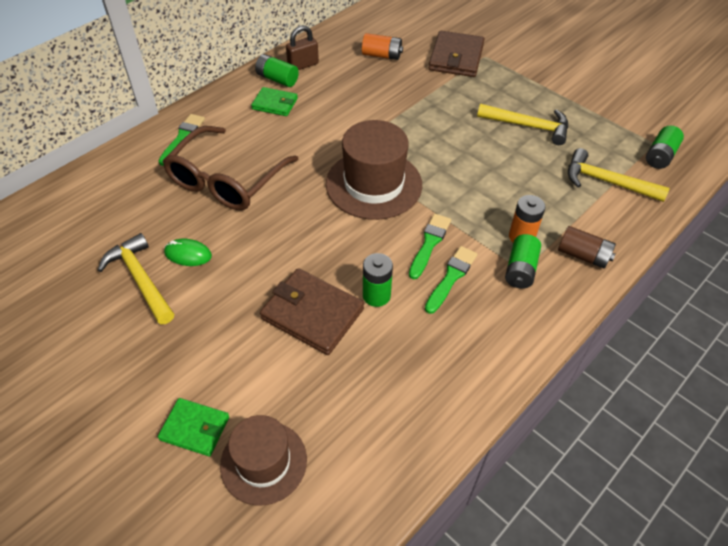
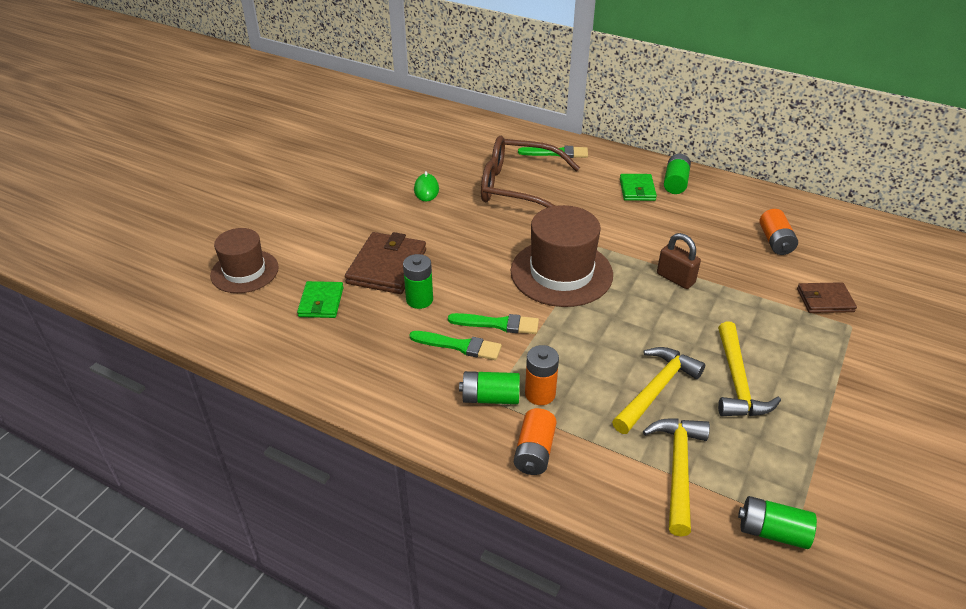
camera: 75 degrees right, 10 degrees down
(140, 279) = (393, 175): yellow hammer -> yellow hammer (656, 389)
(195, 428) = (268, 233): green wallet -> green wallet (321, 302)
(303, 65) = (711, 193): brown padlock -> brown padlock (675, 278)
(456, 57) = (825, 300): brown wallet -> brown wallet, size x0.61
(583, 255) = (534, 452): brown battery -> orange battery

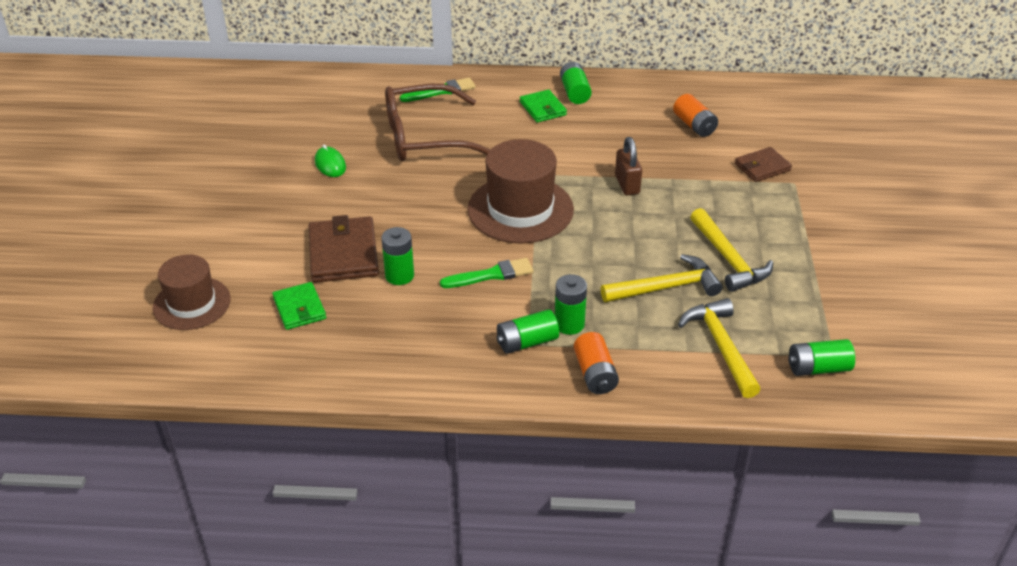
camera: 25 degrees left, 0 degrees up
(459, 346) = (468, 306): green brush -> none
(540, 394) = (569, 324): orange battery -> green battery
(656, 389) = (666, 287): yellow hammer -> yellow hammer turned 60 degrees clockwise
(675, 278) = (627, 184): brown padlock -> brown padlock turned 60 degrees clockwise

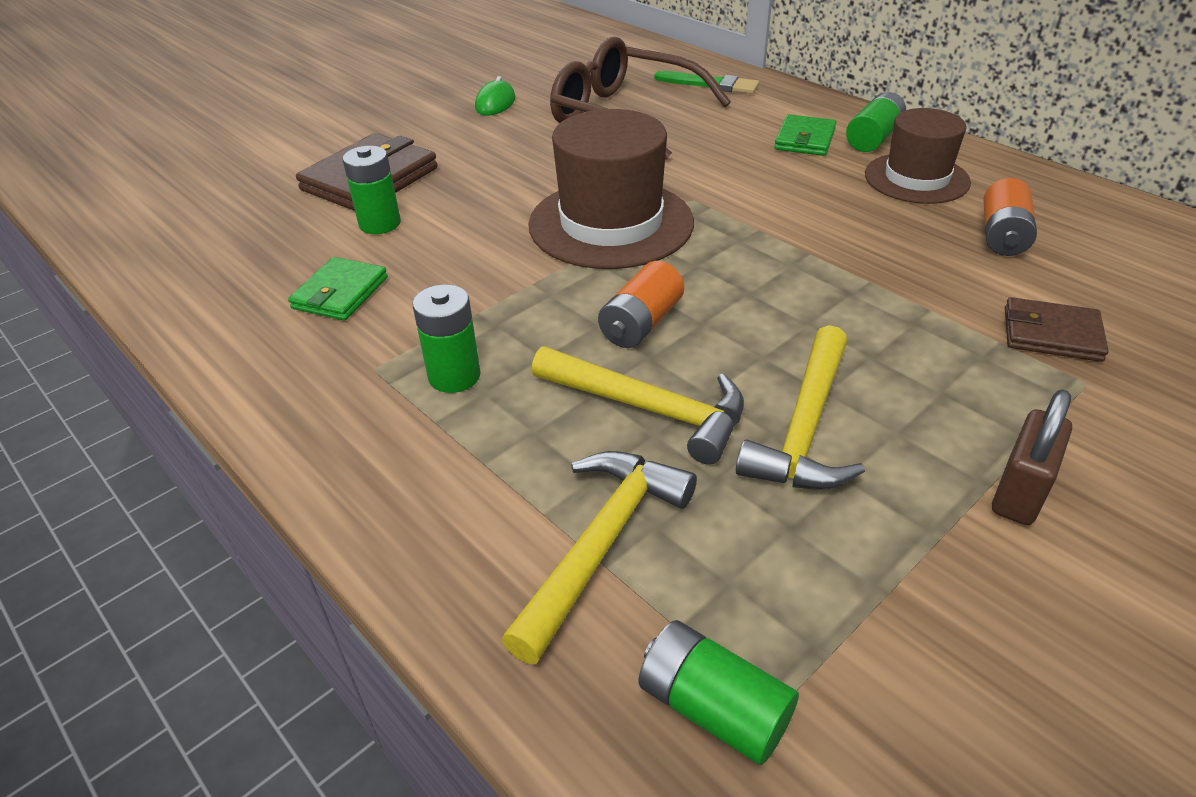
camera: 45 degrees right, 0 degrees up
(192, 303) = (190, 158): brown hat -> brown hat (916, 178)
(299, 308) = (250, 205): green wallet -> green wallet (340, 293)
(491, 275) = (465, 272): green brush -> none
(527, 342) = (375, 365): green battery -> none
(595, 374) = (380, 457): orange battery -> orange battery (641, 324)
(627, 184) = (791, 259): brown padlock -> brown padlock (1019, 493)

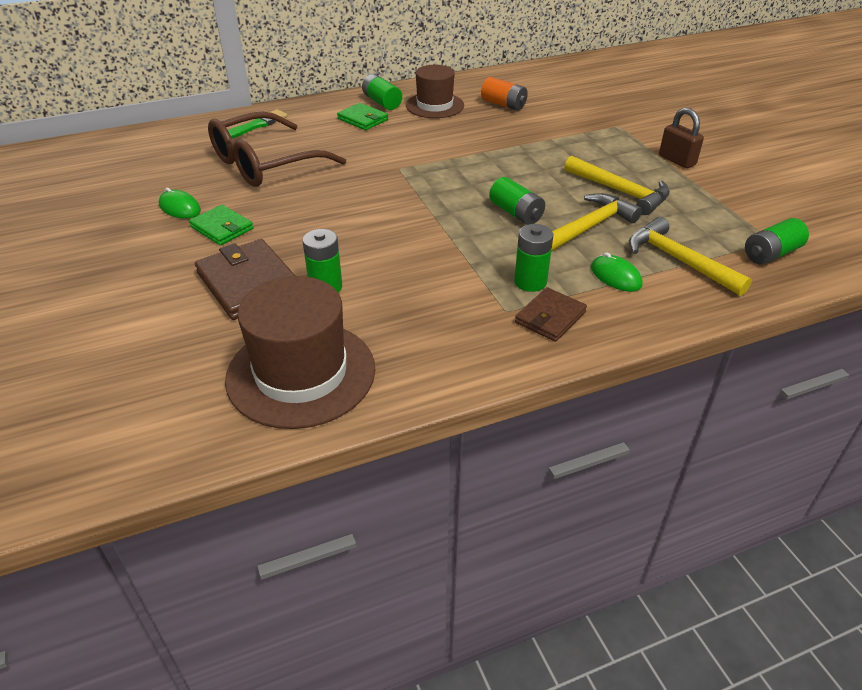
camera: 70 degrees left, 0 degrees up
(340, 293) = (409, 315): green wallet -> green wallet (222, 228)
(509, 466) = (615, 276): none -> green mouse
(611, 223) = (404, 199): brown hat -> brown hat (301, 373)
(641, 324) = (516, 213): orange battery -> green battery
(1051, 334) = (584, 121): brown wallet -> brown wallet (550, 317)

